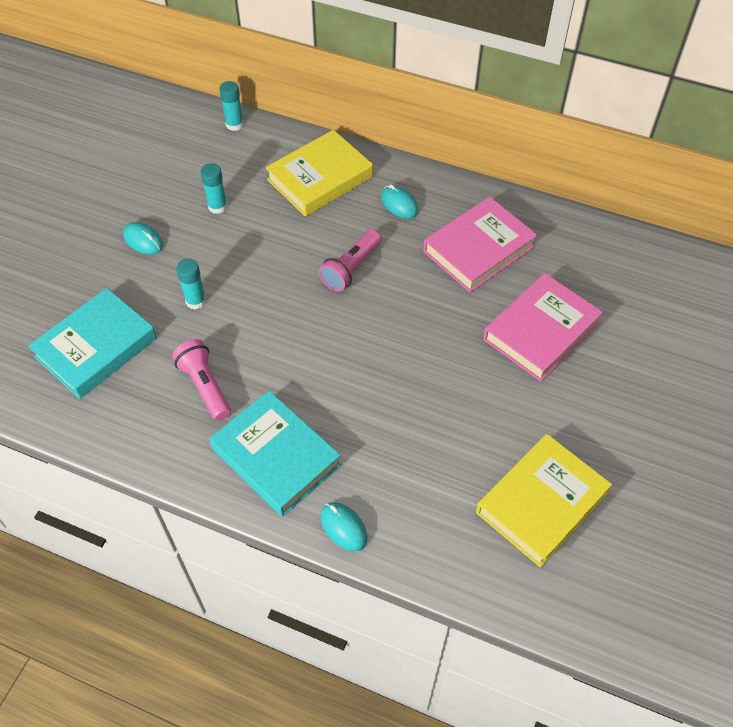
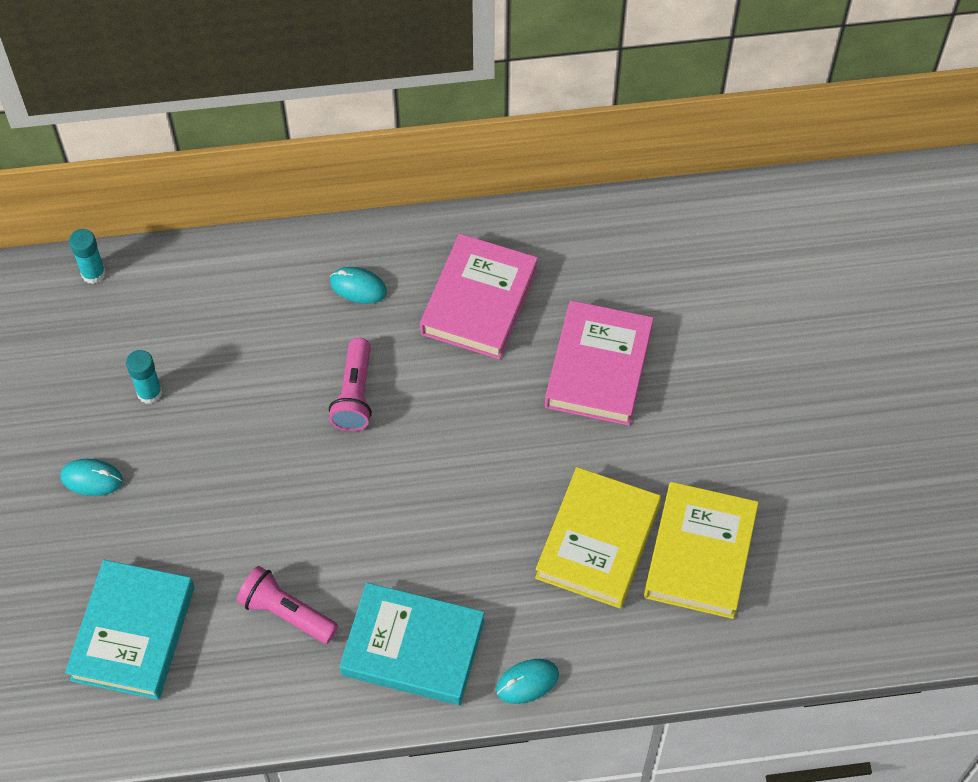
camera: 30 degrees left, 5 degrees up
(196, 301) = (207, 521): turquoise glue stick -> none
(320, 178) = (246, 297): yellow book -> yellow book (597, 542)
(343, 527) = (527, 682): turquoise mouse -> turquoise mouse turned 45 degrees counterclockwise

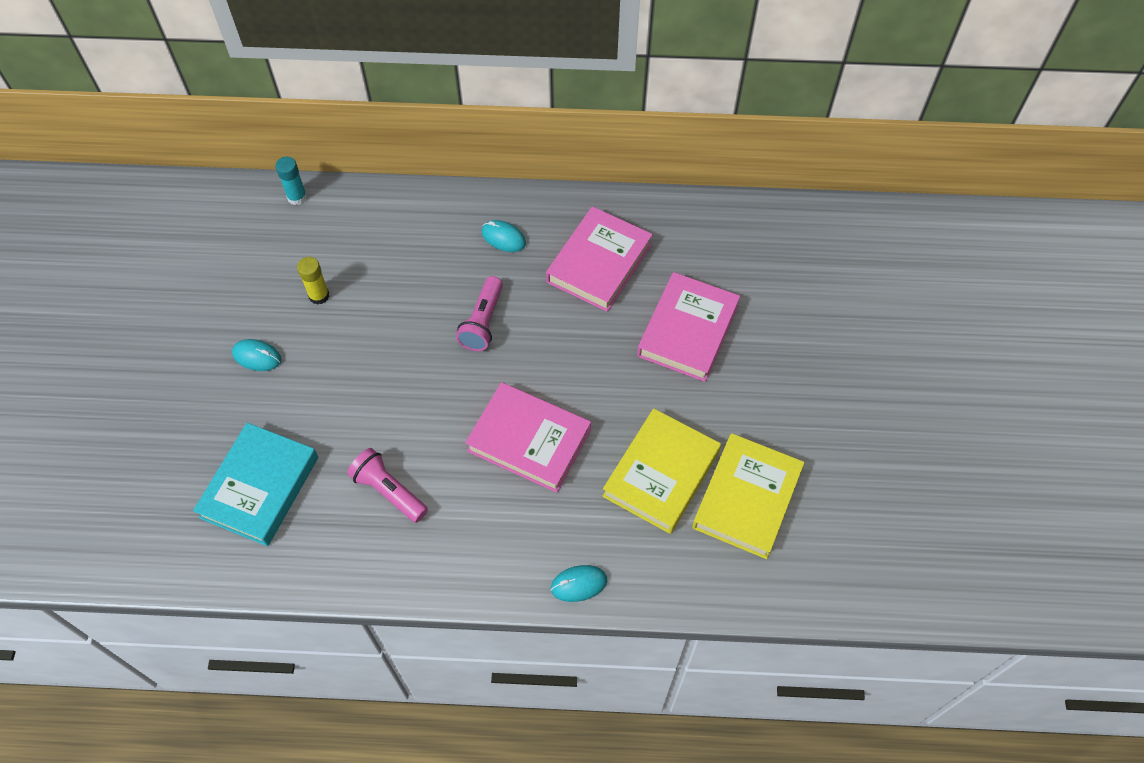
camera: 10 degrees right, 0 degrees up
(149, 392) = (319, 295): turquoise glue stick -> yellow glue stick
(413, 648) = (488, 538): turquoise book -> none
(438, 527) = (529, 440): none -> pink book

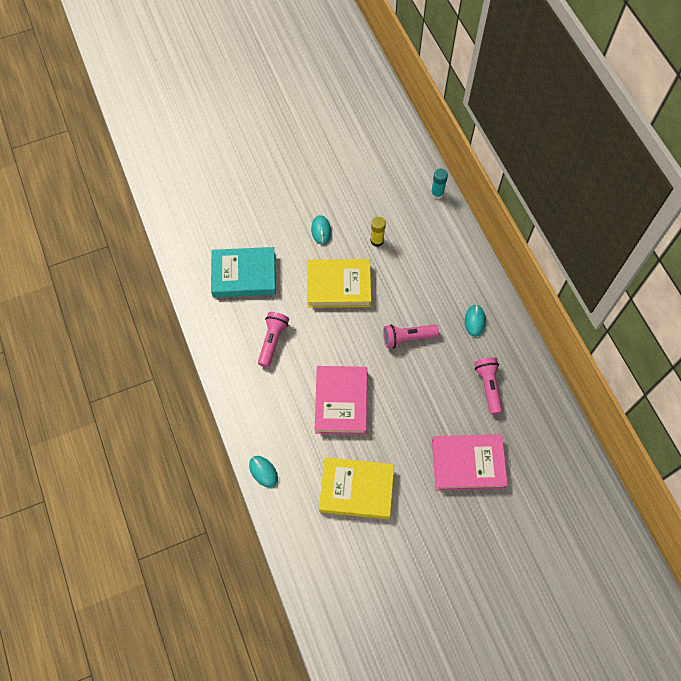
camera: 65 degrees right, 5 degrees up
(599, 263) = (488, 387): pink book -> pink flashlight
(747, 499) = (365, 550): yellow book -> yellow book (338, 286)

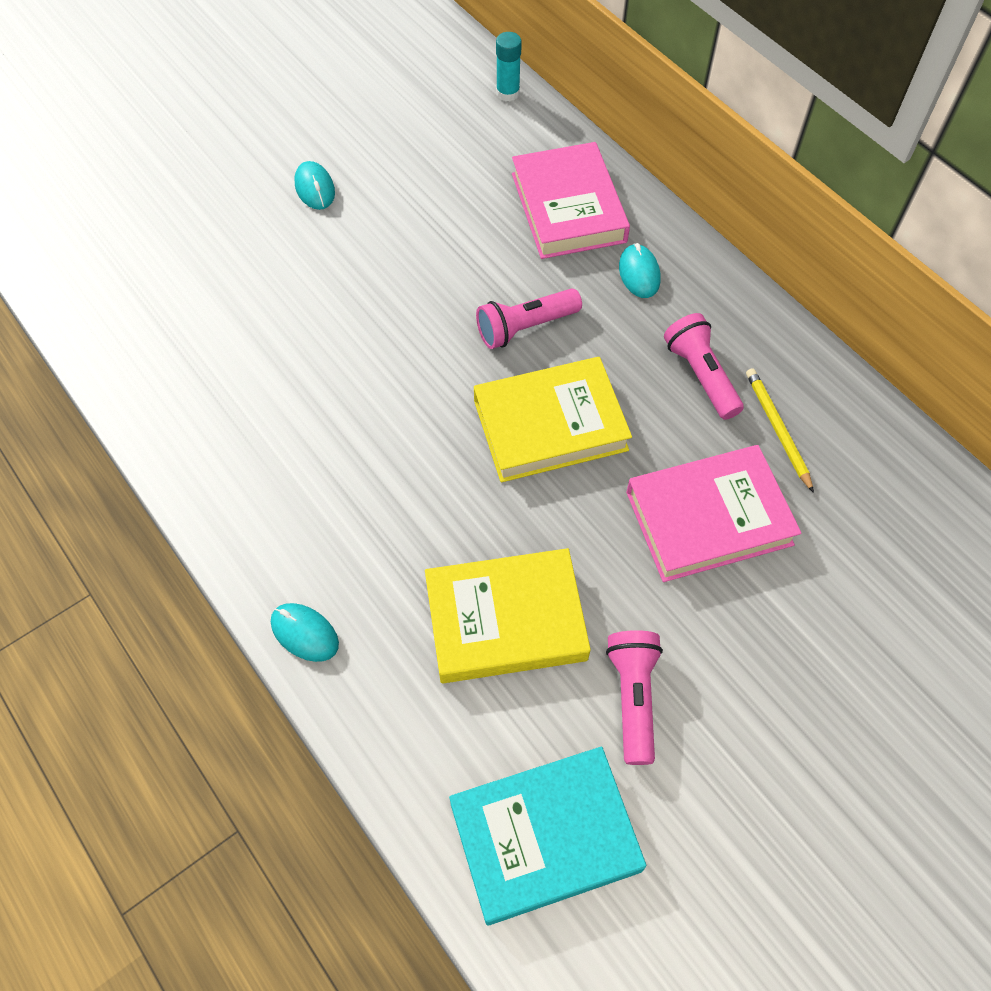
camera: 15 degrees left, 5 degrees down
(244, 275) = (185, 288): turquoise book -> turquoise book (545, 837)
(272, 341) = (267, 388): pink flashlight -> pink flashlight (633, 697)
(338, 286) = (371, 269): yellow book -> yellow book (550, 425)
(341, 402) = (430, 465): pink book -> pink book (568, 207)
(377, 240) = (422, 184): yellow glue stick -> none
(517, 426) = (777, 429): none -> yellow pencil

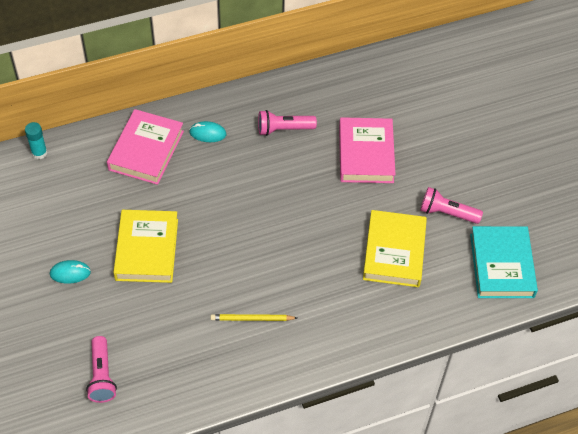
camera: 75 degrees left, 5 degrees down
(304, 633) = (375, 340): turquoise mouse -> none
(525, 327) = (222, 195): pink flashlight -> pink flashlight (102, 376)
(550, 425) = (290, 202): yellow book -> yellow book (147, 249)
(568, 207) = (146, 150): pink book -> pink book turned 75 degrees counterclockwise
(777, 429) = (326, 110): yellow pencil -> yellow pencil (252, 319)

